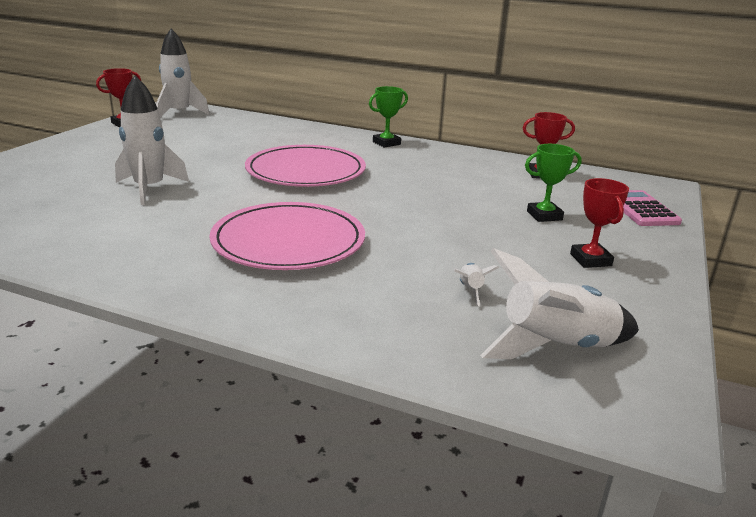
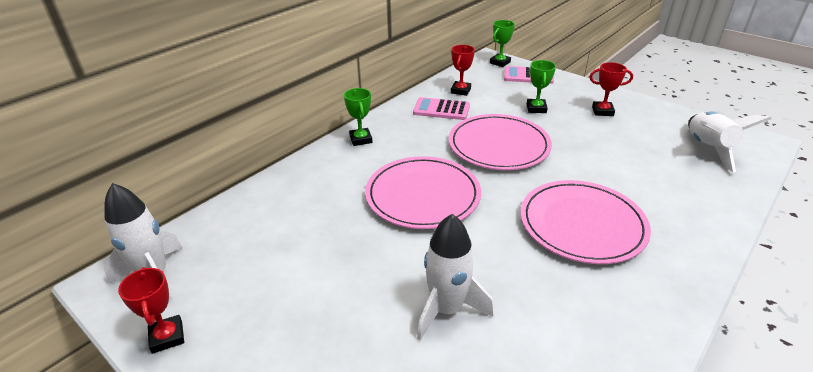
camera: 70 degrees left, 10 degrees up
(426, 198) = (498, 145): none -> pink plate
(470, 290) = (649, 160): white rocket -> none
(482, 168) = (441, 109): none -> pink calculator
(658, 191) = (500, 62): none -> green trophy

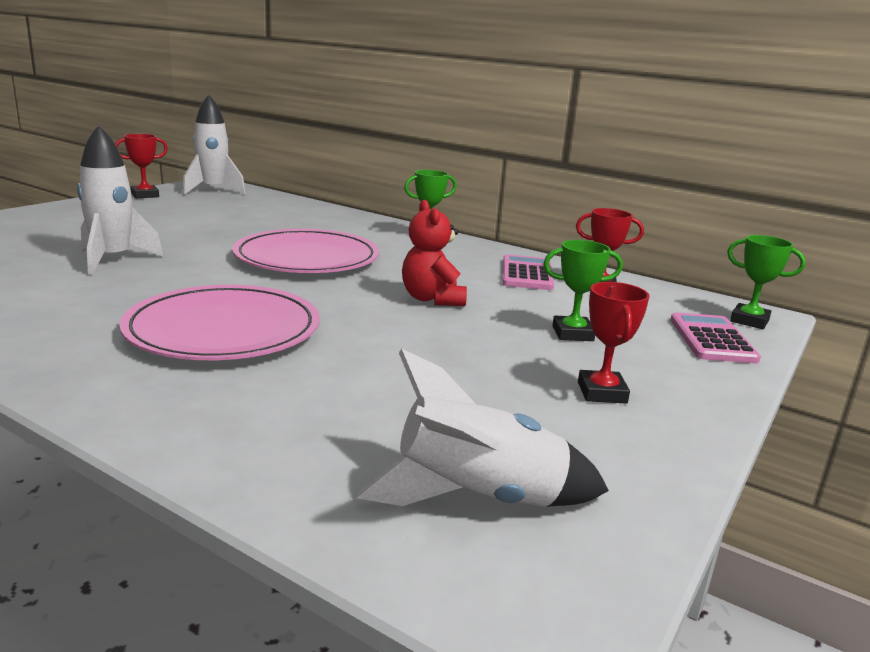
camera: 80 degrees right, 15 degrees down
(498, 145) = (432, 299): pink plate -> red teddy bear

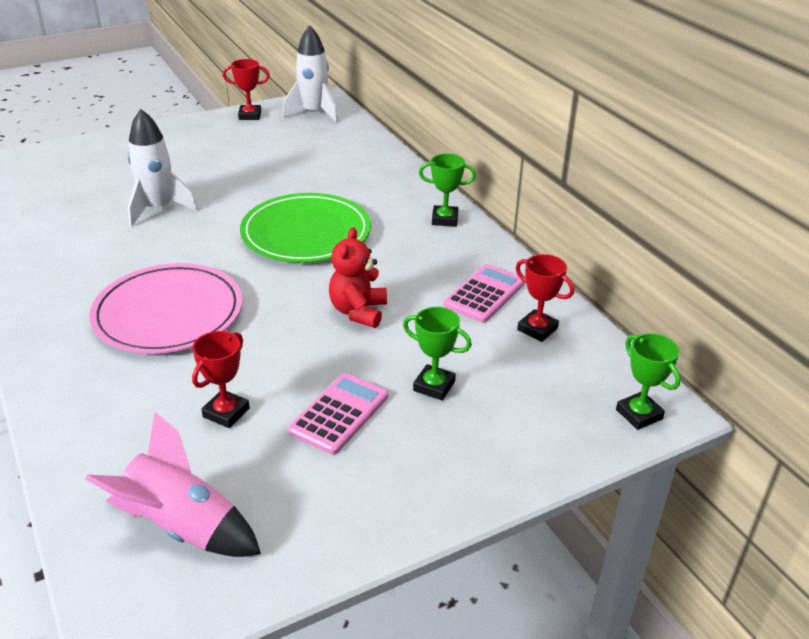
camera: 30 degrees right, 15 degrees up
(307, 258) = (306, 233): pink plate -> green plate
(478, 498) = (182, 526): white rocket -> pink rocket
(602, 392) = (377, 461): red trophy -> red trophy (226, 412)
(712, 339) = (561, 428): pink calculator -> pink calculator (339, 414)

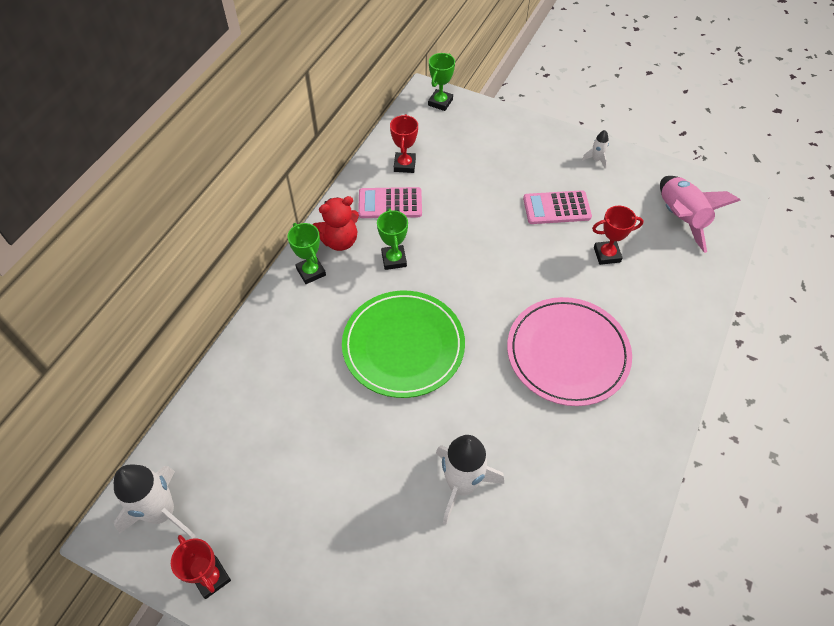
camera: 125 degrees left, 20 degrees up
(358, 312) = (467, 253): red teddy bear -> red teddy bear (339, 240)
(377, 510) = (596, 159): none -> white rocket
(434, 386) = (497, 183): green trophy -> green trophy (394, 259)

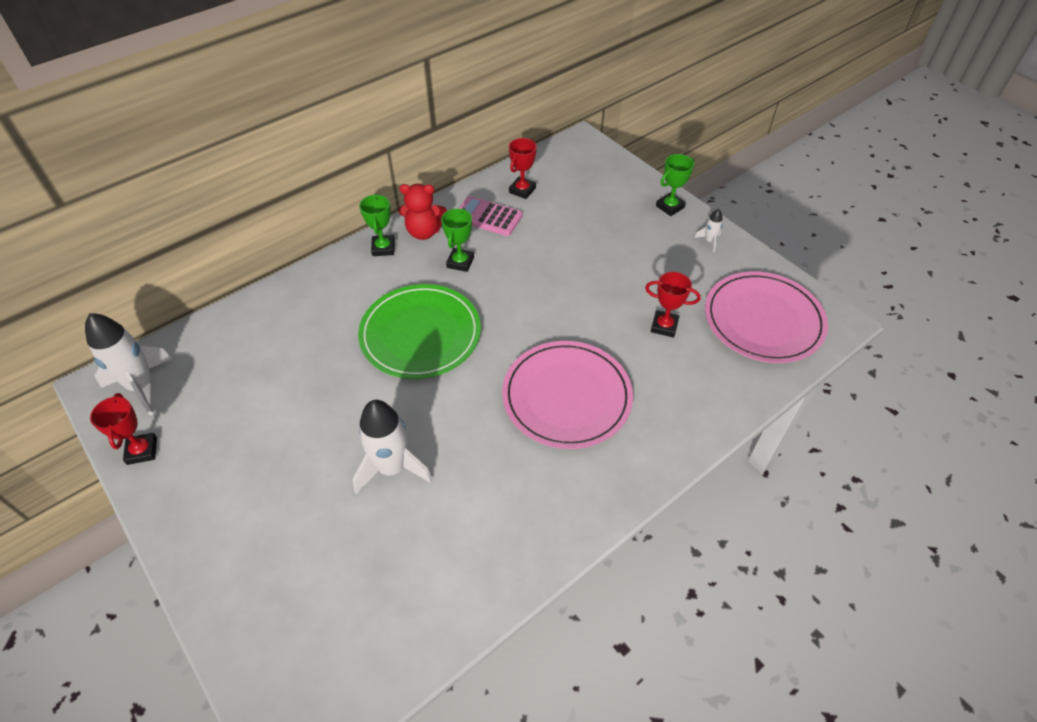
camera: 25 degrees right, 5 degrees down
(440, 102) = (589, 150): green trophy -> green trophy (670, 207)
(556, 208) = (641, 270): pink calculator -> none
(680, 218) = (763, 320): pink rocket -> pink plate

